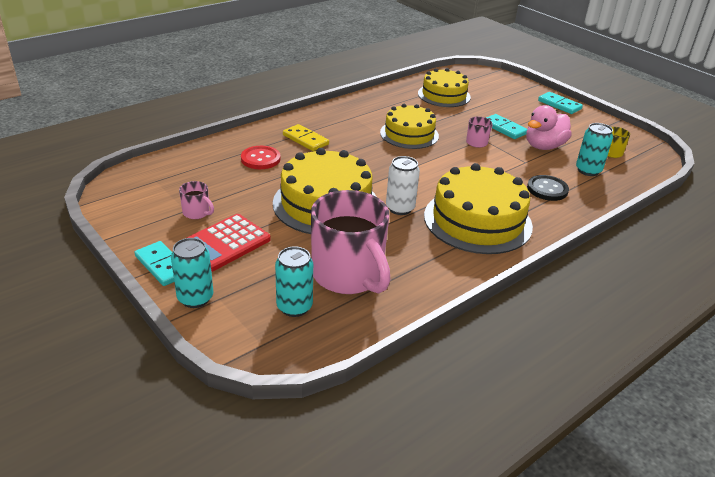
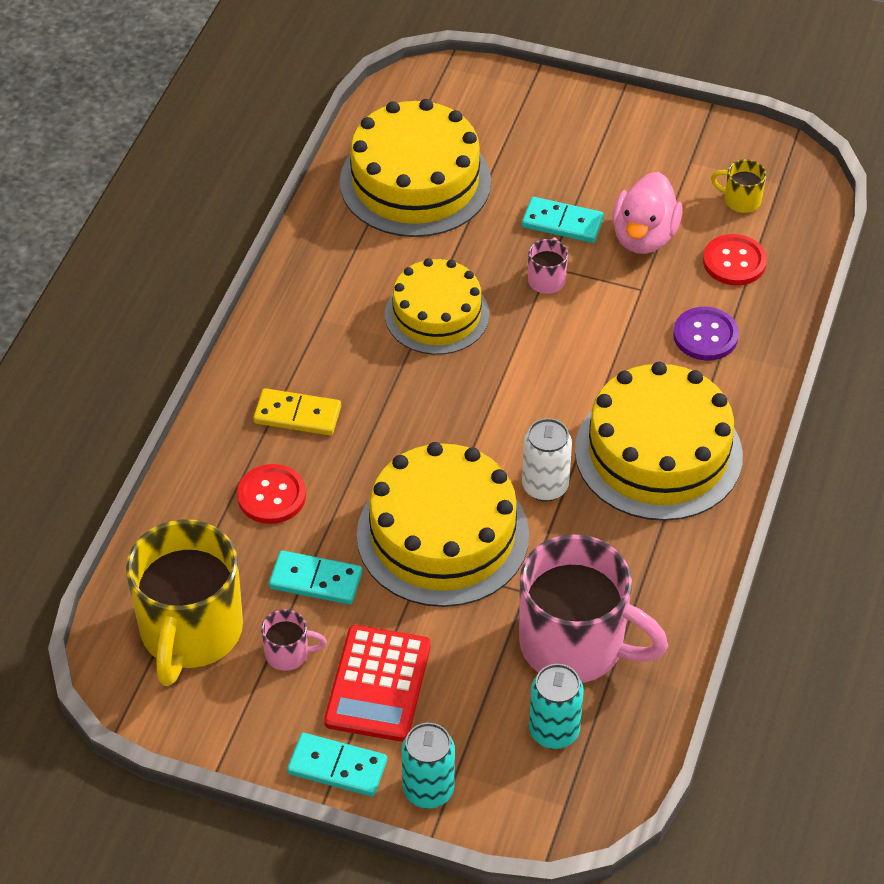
camera: 30 degrees left, 15 degrees up
(163, 186) = (190, 632): none -> yellow mug
(444, 95) = (415, 181): yellow cake -> yellow cake, size x1.52
(547, 189) = (705, 335): black button -> purple button
(559, 105) = (603, 113): turquoise domino -> turquoise domino (315, 580)
(588, 170) = (734, 262): turquoise can -> red button

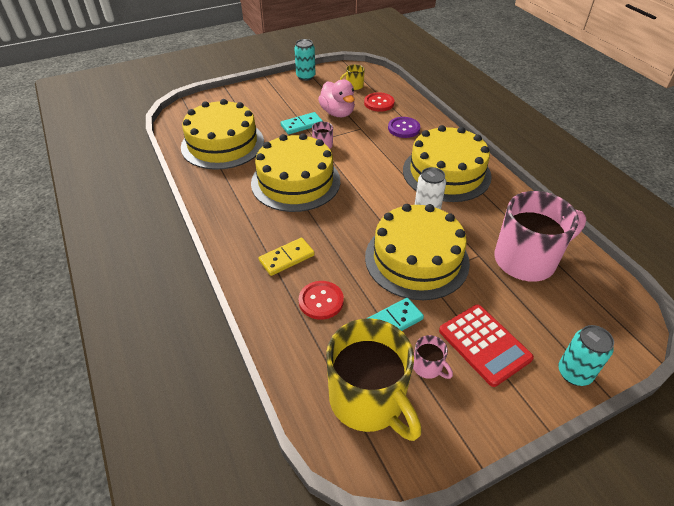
camera: 45 degrees left, 5 degrees down
(288, 653) = (428, 367): pink mug -> pink mug turned 90 degrees clockwise
(337, 767) = (526, 402): turquoise domino -> none
(437, 314) = (295, 181): yellow cake -> yellow cake, size x1.52
(554, 731) = (573, 300): turquoise can -> turquoise can (305, 77)

